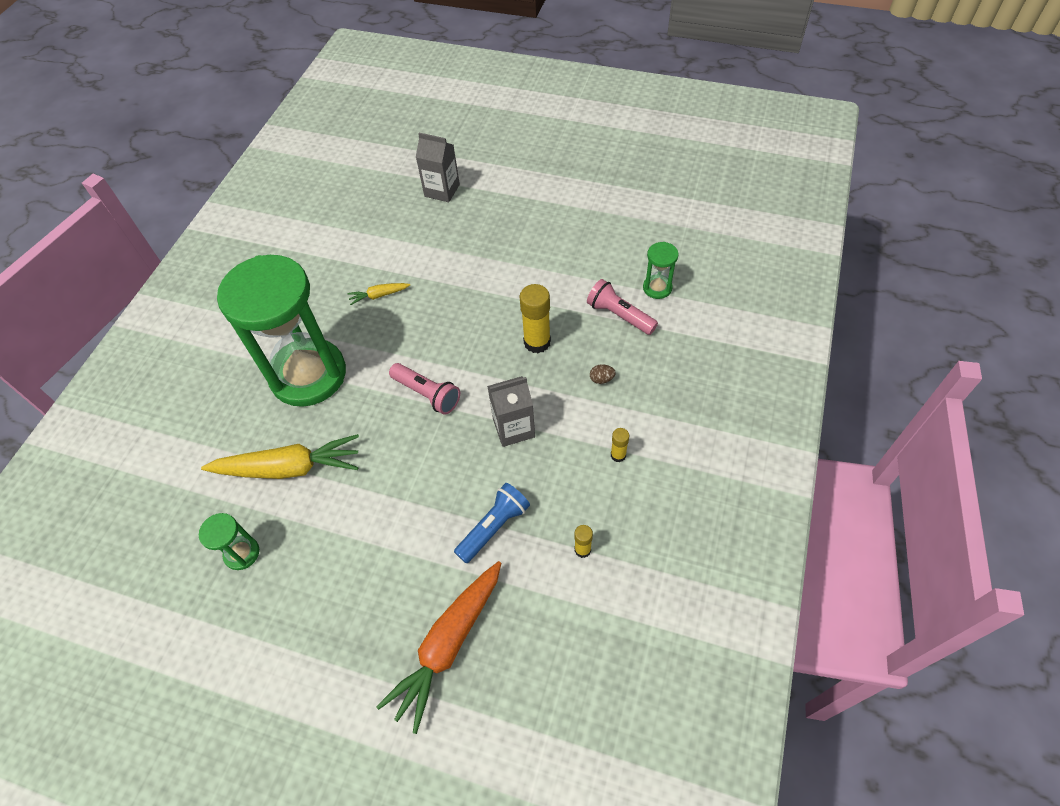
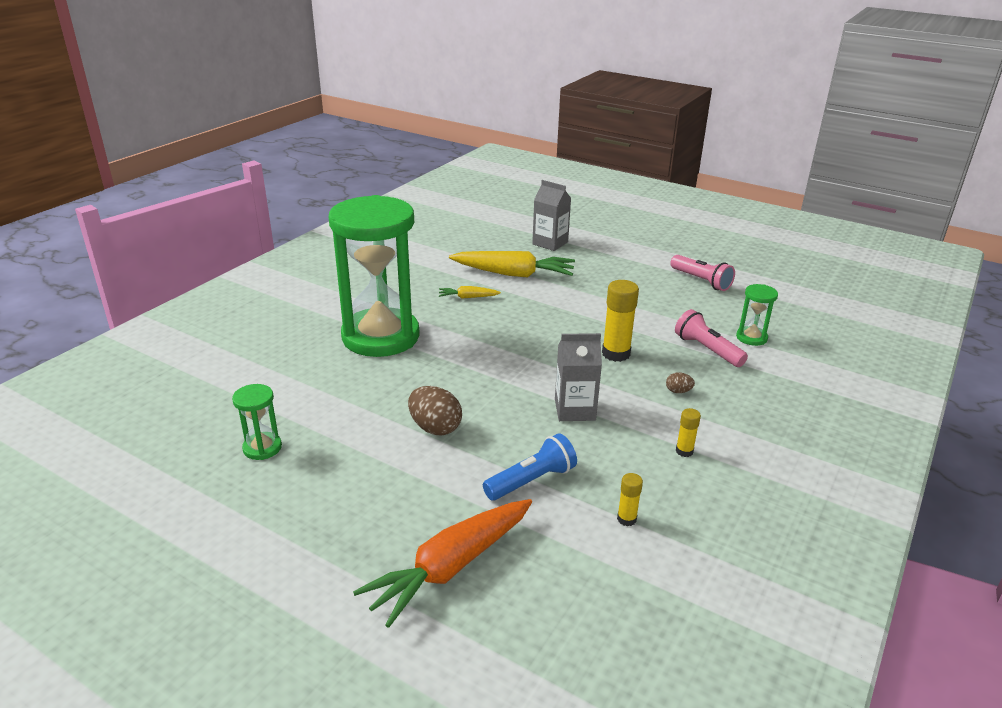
camera: 10 degrees right, 25 degrees down
(289, 468) = (336, 396): yellow carrot -> yellow carrot (513, 274)
(393, 485) = (435, 428): none -> brown egg
(427, 394) = (492, 370): pink flashlight -> pink flashlight (701, 281)

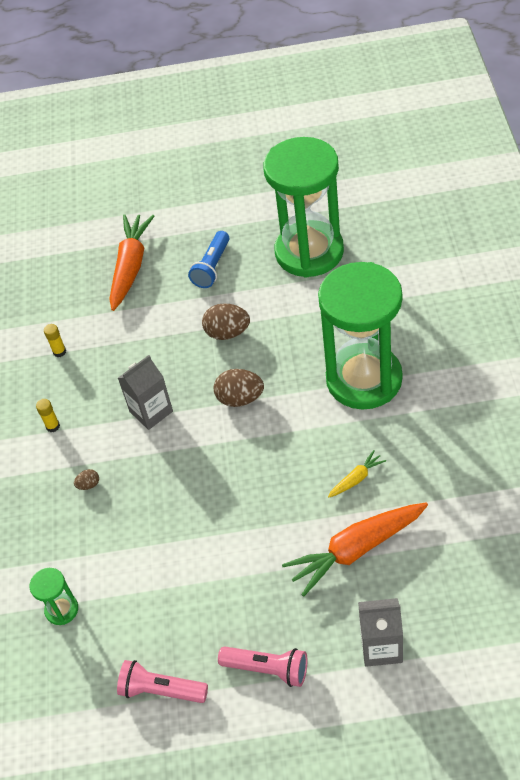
camera: 150 degrees right, 20 degrees up
(262, 448) = (309, 252): green hourglass -> green hourglass, size x2.50
(487, 376) = (240, 399): none -> brown egg
(513, 274) = (356, 550): yellow carrot -> orange carrot
(531, 480) = (133, 339): blue flashlight -> blue flashlight (212, 267)
(616, 354) = (166, 496): yellow glue stick -> none
(707, 350) = (93, 559): pink flashlight -> pink flashlight (268, 669)

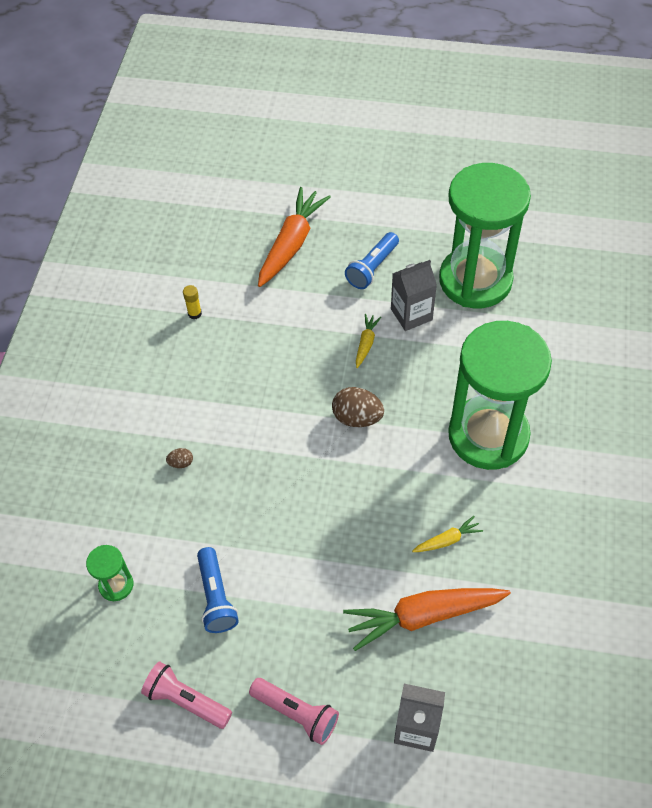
camera: 10 degrees right, 5 degrees up
(53, 426) = (165, 390): yellow glue stick -> none
(151, 411) = (265, 404): grey carton -> grey carton (411, 314)
(160, 591) = (216, 597): none -> blue flashlight
(227, 333) = (366, 343): brown egg -> yellow carrot

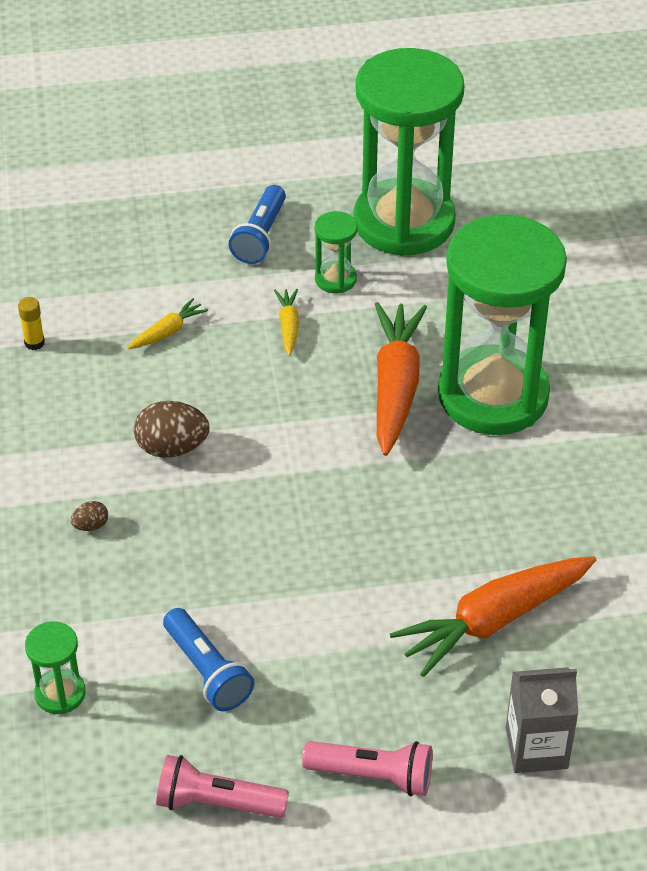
camera: 20 degrees left, 10 degrees down
(291, 244) = (137, 231): orange carrot -> orange carrot (395, 387)
(357, 418) = (312, 415): brown egg -> brown egg (172, 448)
(411, 314) = (335, 279): grey carton -> green hourglass
(447, 540) = (489, 527): yellow carrot -> yellow carrot (168, 332)

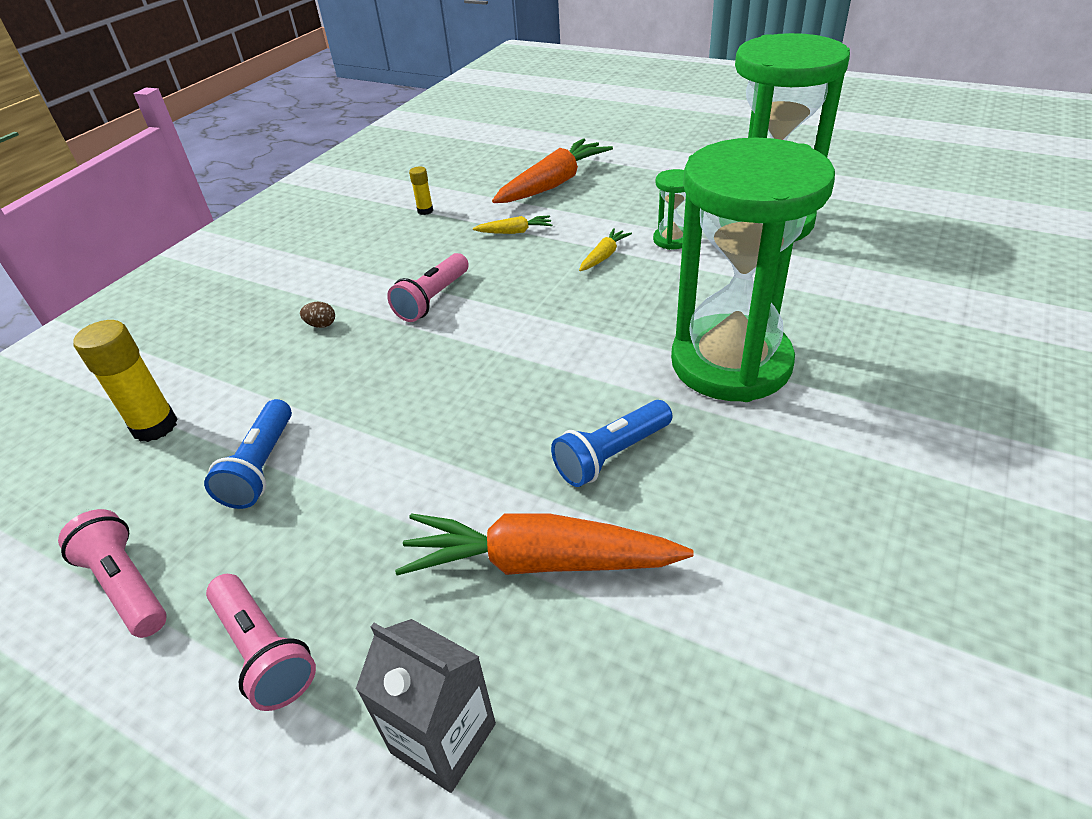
camera: 40 degrees right, 5 degrees down
(60, 693) = (155, 426): green hourglass -> yellow glue stick
(172, 448) = (433, 299): brown egg -> pink flashlight
(260, 236) = (642, 200): blue flashlight -> blue flashlight (611, 455)
(395, 387) = (647, 324): orange carrot -> orange carrot (553, 184)

